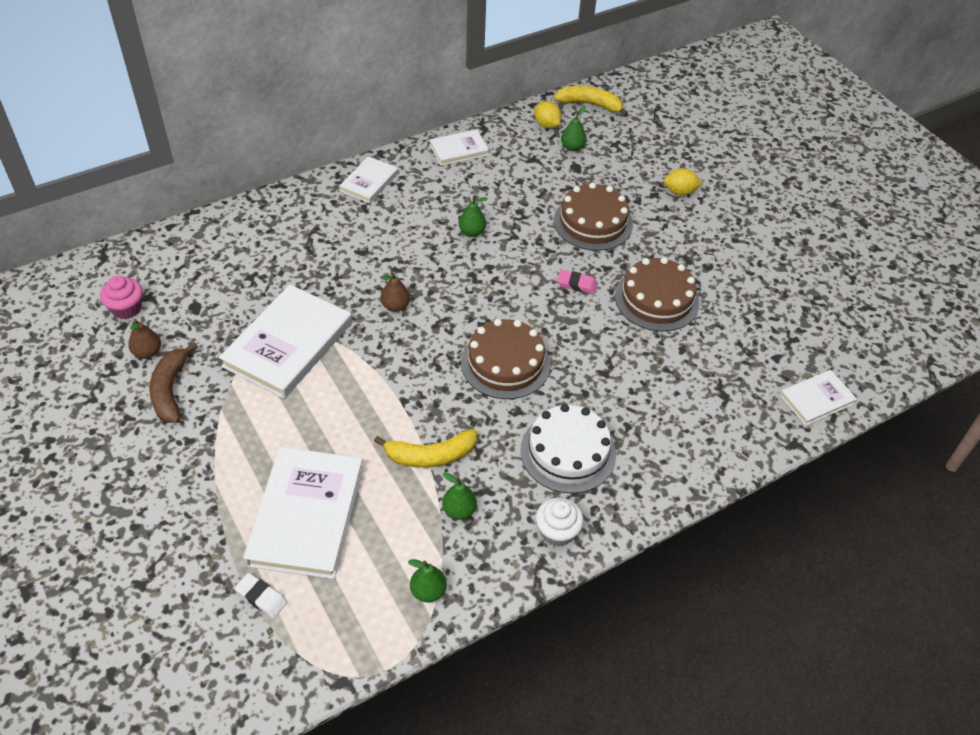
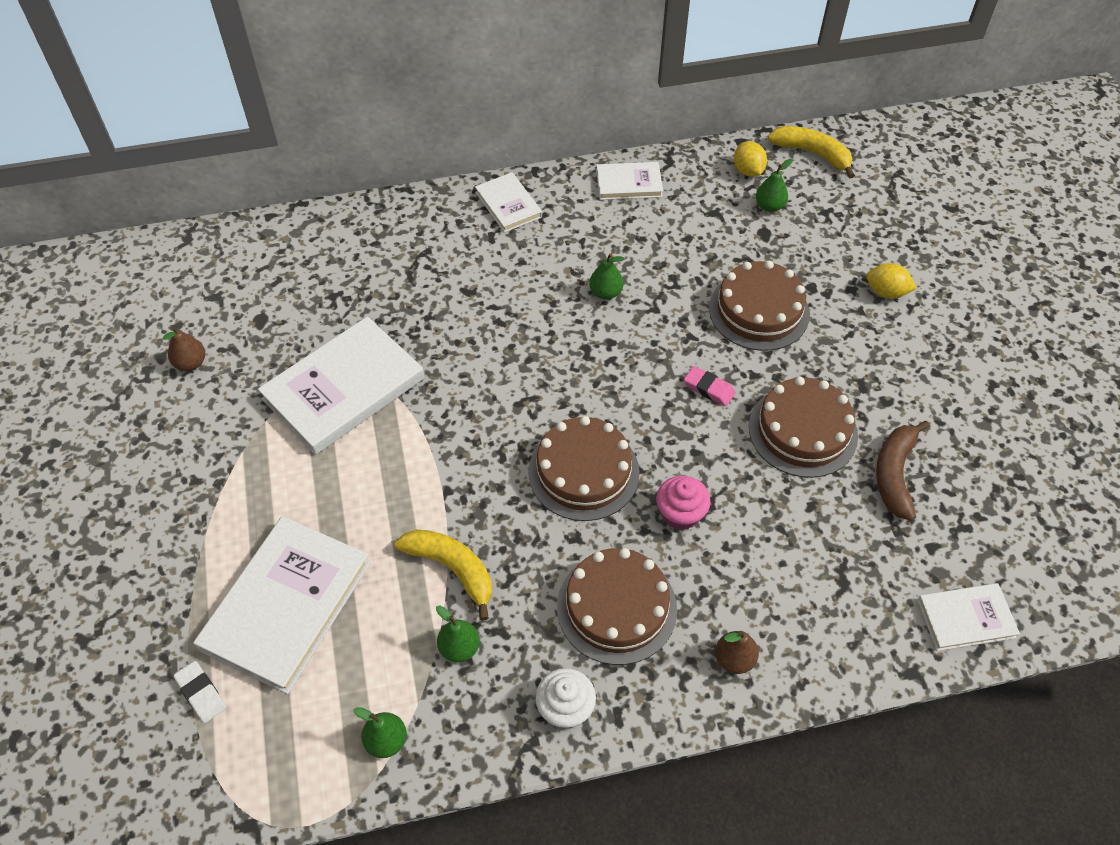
camera: 20 degrees right, 5 degrees up
(126, 308) = (188, 305): pink cupcake -> pink cupcake (680, 513)
(170, 390) = (198, 414): brown banana -> brown banana (894, 474)
(369, 182) = (508, 205): white book -> white book turned 75 degrees counterclockwise
(395, 306) = (481, 368): brown pear -> brown pear (734, 659)
(430, 456) = (452, 569): yellow banana -> yellow banana turned 150 degrees counterclockwise
(568, 452) = (616, 607): white cake -> brown cake

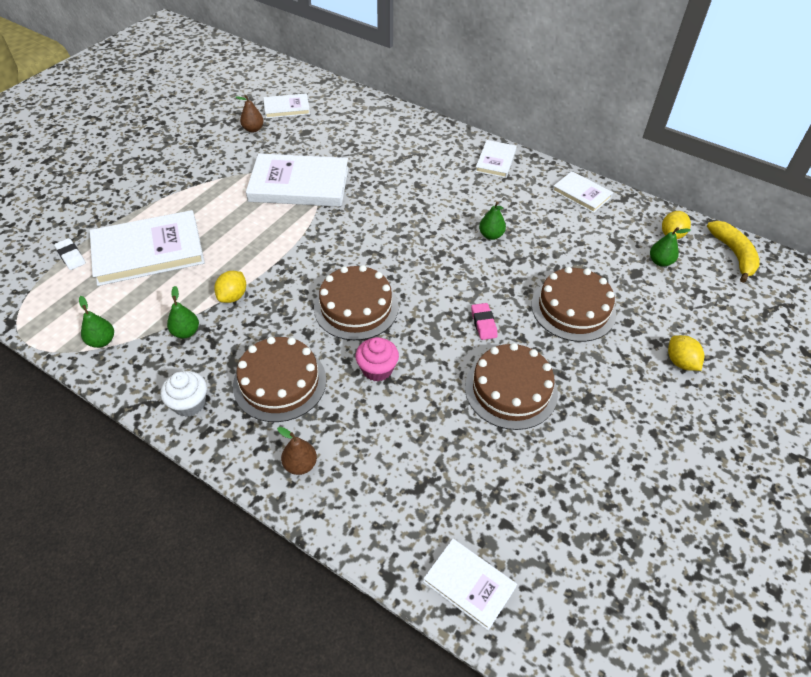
camera: 45 degrees right, 5 degrees down
(193, 306) = (286, 108): none -> white book
(201, 693) = (71, 256): white eraser -> white eraser turned 45 degrees counterclockwise
(452, 569) = (233, 296): yellow banana -> yellow lemon
(894, 474) = (539, 462): brown banana -> none

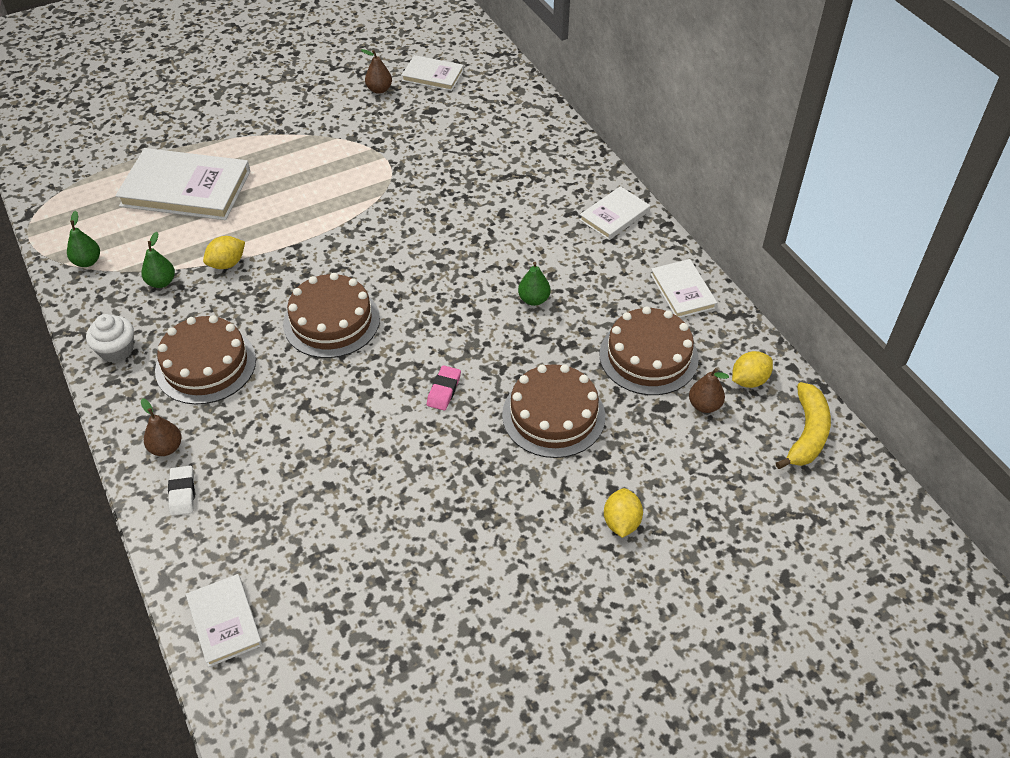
camera: 30 degrees right, 0 degrees up
(71, 256) = (117, 169): white eraser -> white eraser (182, 493)
(299, 184) = (378, 168): white book -> none
(377, 369) = (302, 391): pink cupcake -> none
(511, 390) = (413, 468): brown cake -> brown cake (648, 356)
(660, 262) = (704, 405): green pear -> brown pear

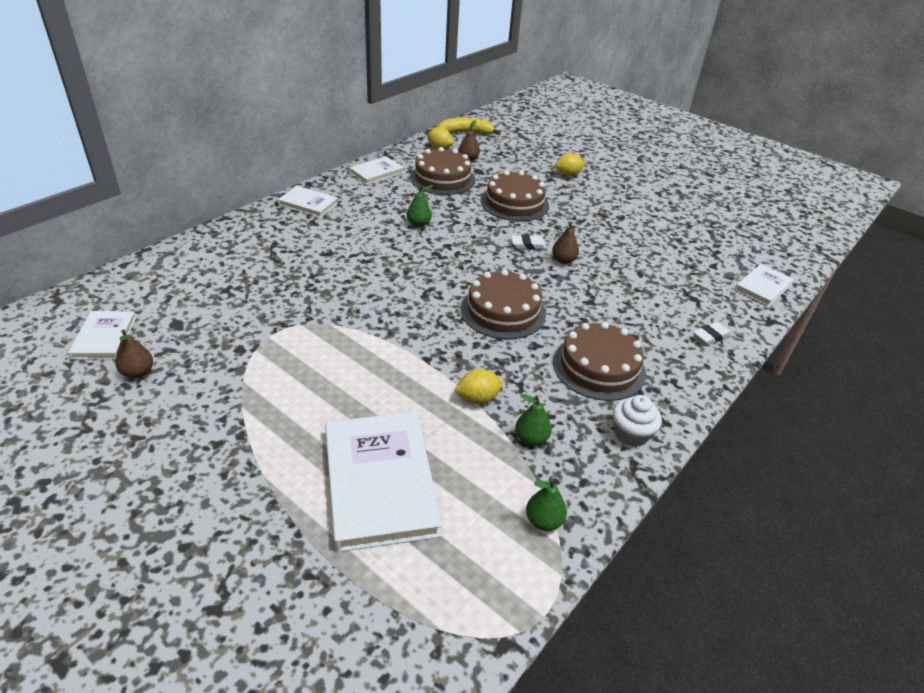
camera: 115 degrees left, 10 degrees down
(166, 448) = (687, 359): brown pear -> brown pear (563, 260)
(227, 264) = (477, 398): yellow lemon -> yellow lemon turned 45 degrees counterclockwise
(444, 390) = (528, 245): pink eraser -> white eraser

